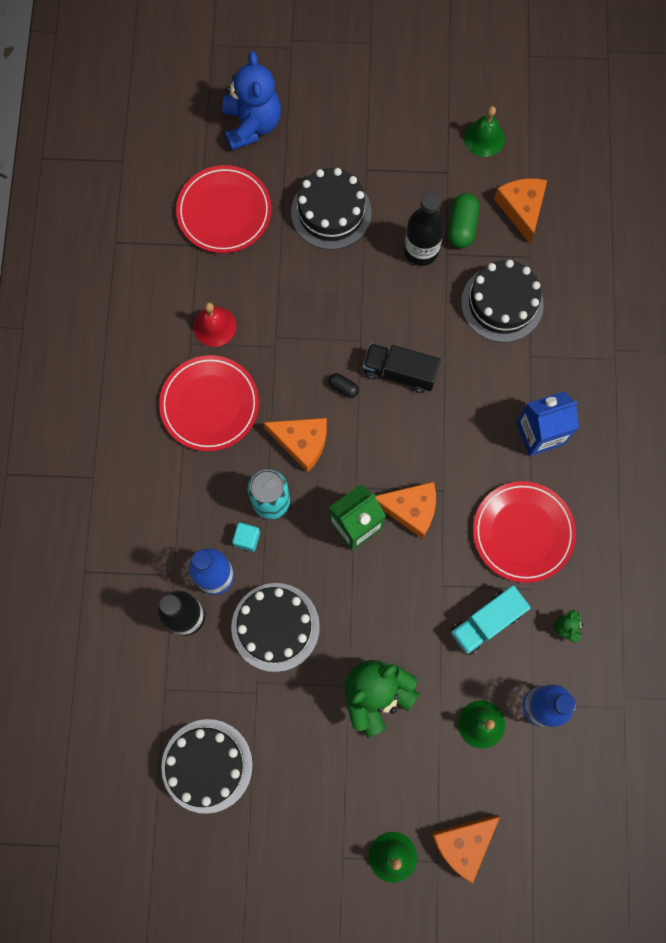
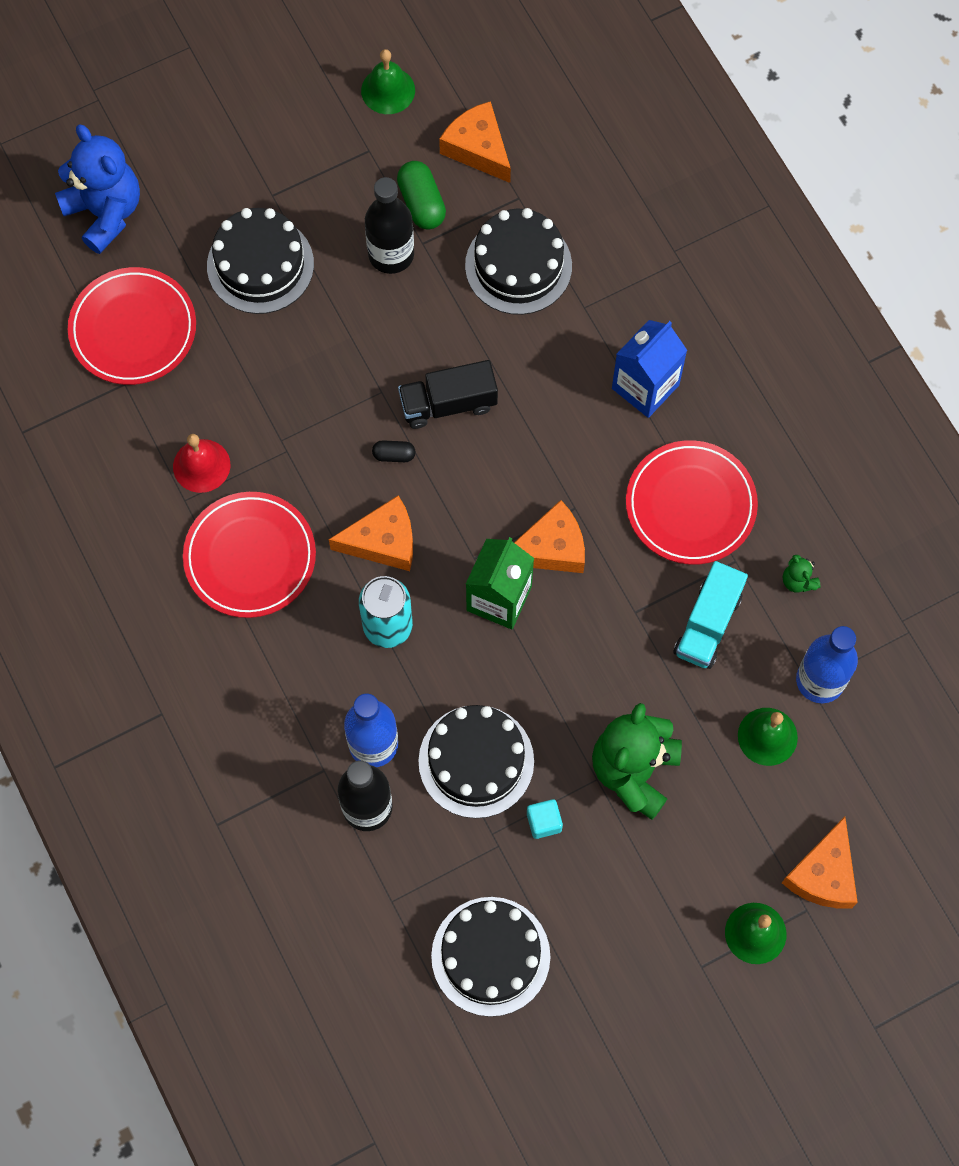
camera: 30 degrees left, 5 degrees down
(247, 539) = (385, 682): turquoise cube -> turquoise cube (544, 822)

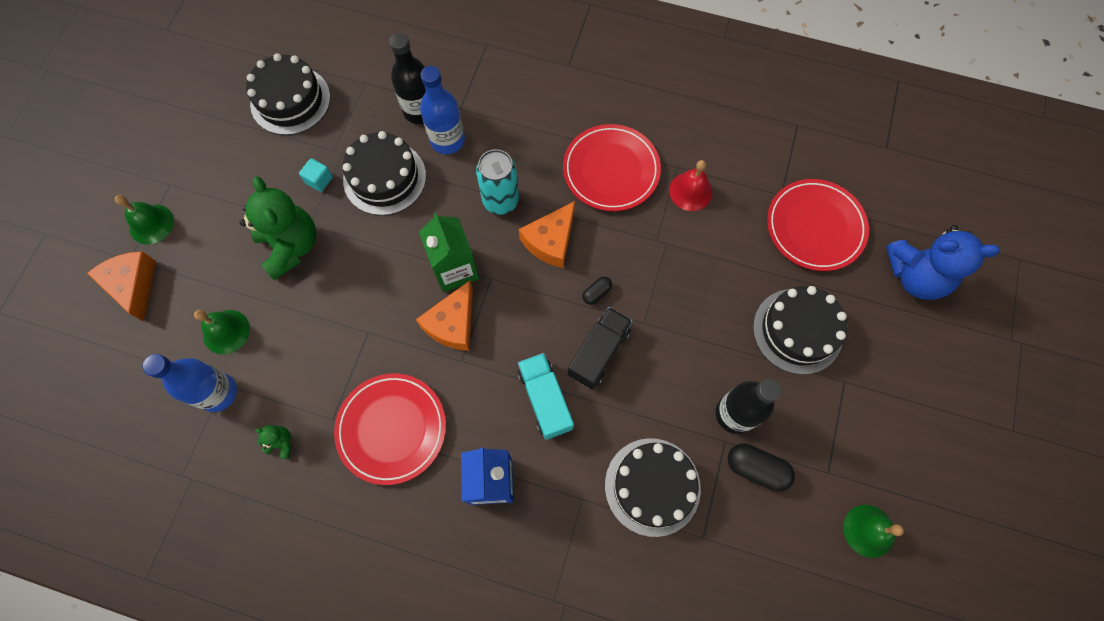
camera: 135 degrees right, 0 degrees up
(421, 203) = (756, 468): green capsule -> black capsule
(478, 148) = (767, 548): orange cheese -> none
(708, 624) = (317, 364): turquoise truck -> turquoise truck (545, 399)

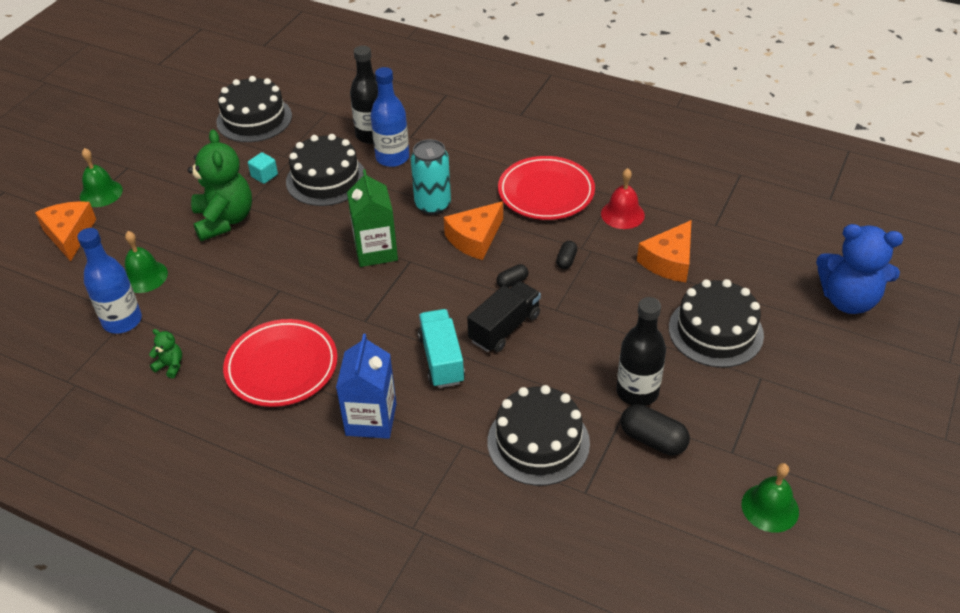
camera: 10 degrees right, 25 degrees down
(452, 323) = (363, 291): orange cheese -> orange cheese (669, 261)
(644, 259) = (566, 260): none -> black capsule
(815, 227) = (746, 252): red plate -> none

